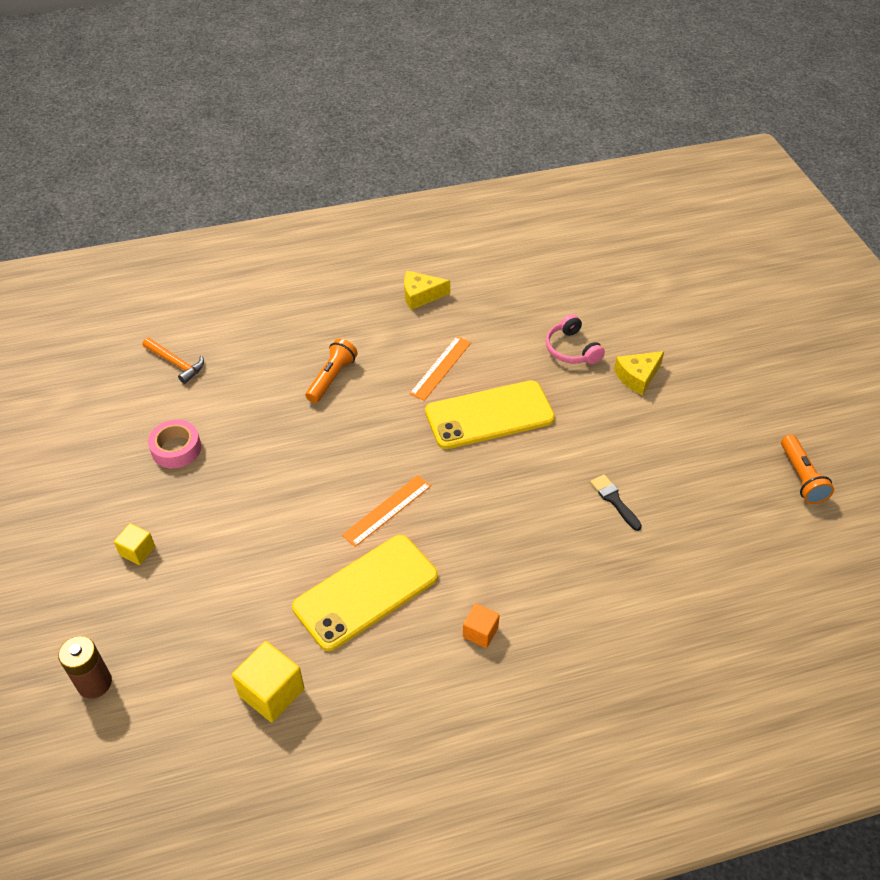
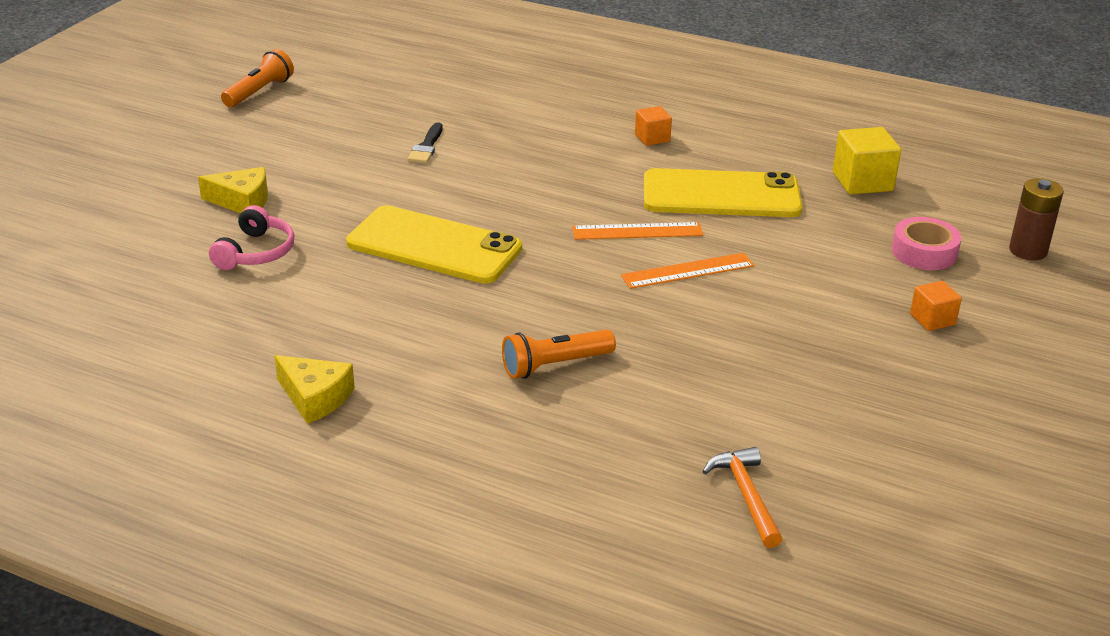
camera: 140 degrees left, 15 degrees down
(137, 551) = (932, 319): yellow cube -> orange cube
(176, 449) = (822, 390): pink tape -> pink tape (924, 252)
(440, 368) = (417, 309): orange ruler -> orange ruler (688, 271)

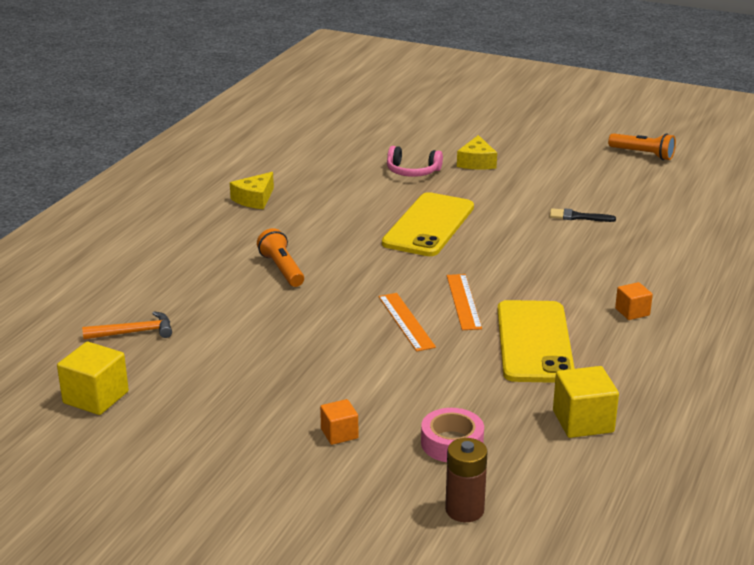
camera: 90 degrees right, 5 degrees down
(920, 516) = (96, 397): none -> yellow cube

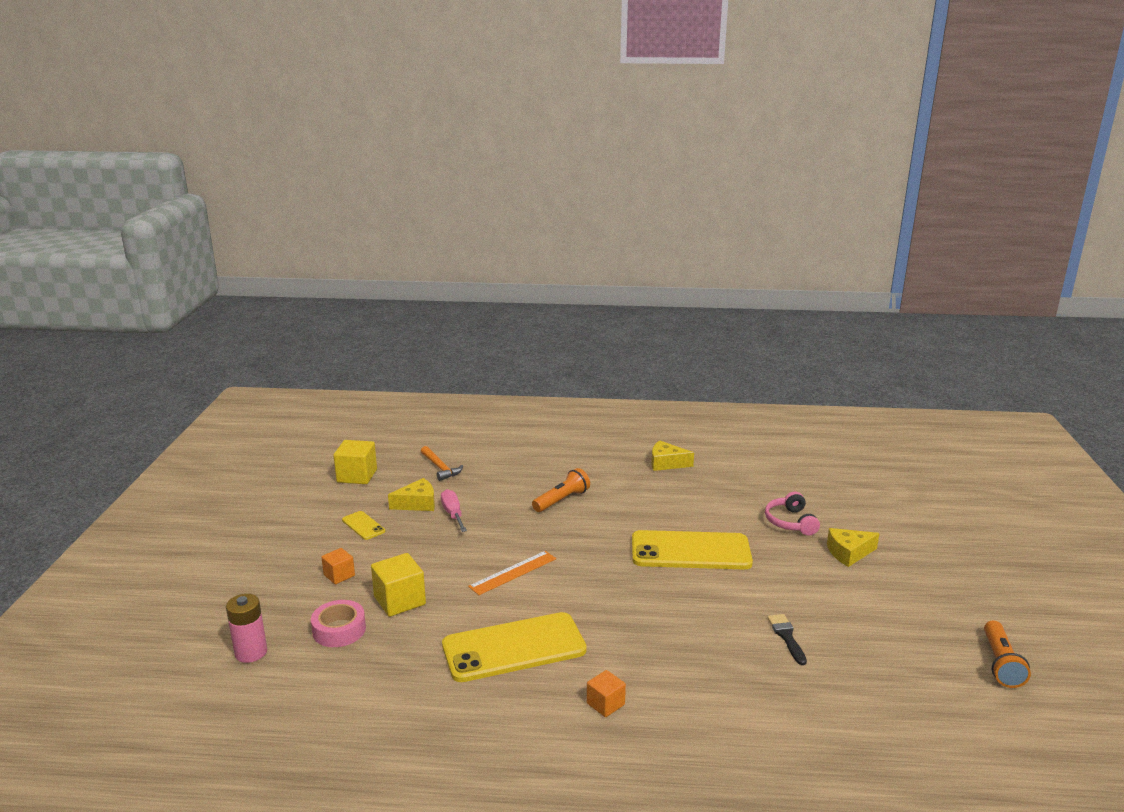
camera: 70 degrees right, 5 degrees down
(212, 360) = (417, 503): none -> yellow cheese
(235, 405) = (363, 525): none -> yellow phone
(257, 339) = (453, 514): none -> pink screwdriver
(463, 301) = (563, 595): orange ruler -> none
(464, 510) = (251, 652): brown battery -> pink battery
(583, 421) = (391, 698): yellow cube -> yellow cube (399, 600)

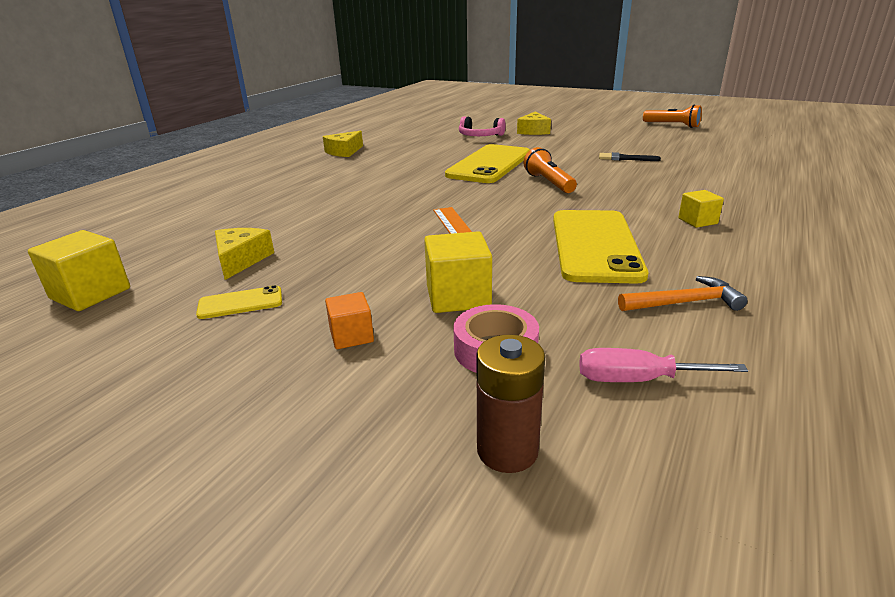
camera: 65 degrees left, 5 degrees up
(251, 652) = (507, 450): pink battery -> brown battery
(440, 468) = (178, 237): orange hammer -> orange hammer (684, 302)
(453, 514) = (298, 243): pink screwdriver -> pink screwdriver (637, 380)
(561, 500) = (348, 192): orange flashlight -> orange flashlight (549, 183)
(605, 704) = (697, 221): orange cube -> yellow cube

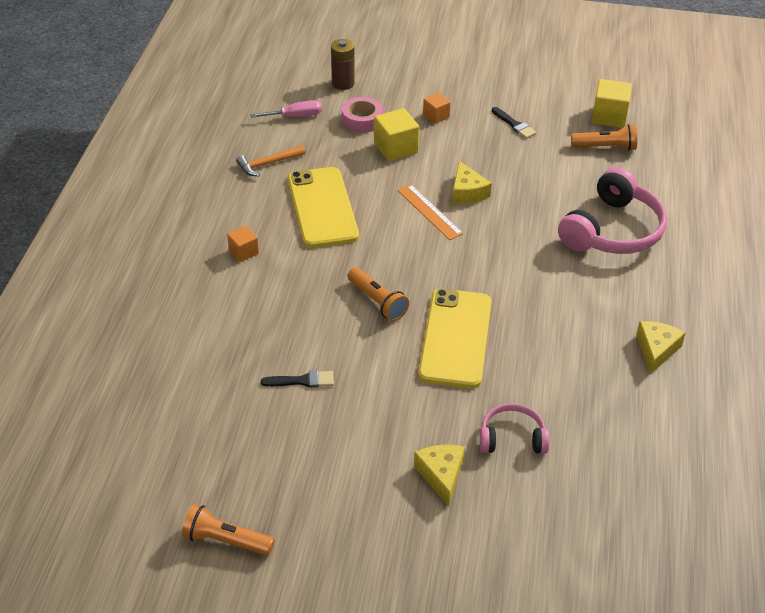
camera: 160 degrees right, 15 degrees up
(165, 260) = (605, 147): none -> orange flashlight
(240, 303) = (514, 125): yellow phone -> black brush
(241, 260) = (555, 155): yellow cheese -> yellow cheese (467, 192)
(280, 199) = (612, 230): none -> pink headphones
(697, 221) = (243, 252): yellow cube -> orange cube

